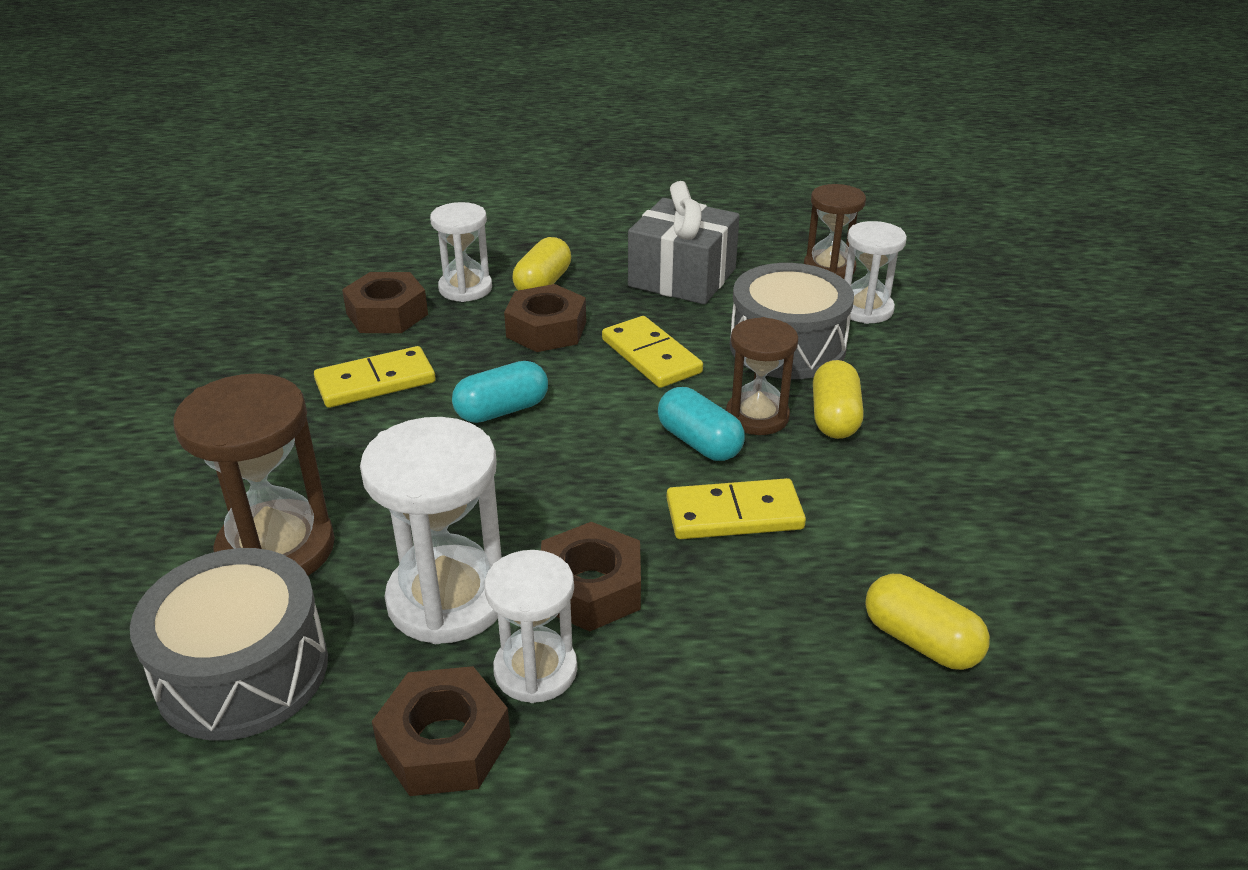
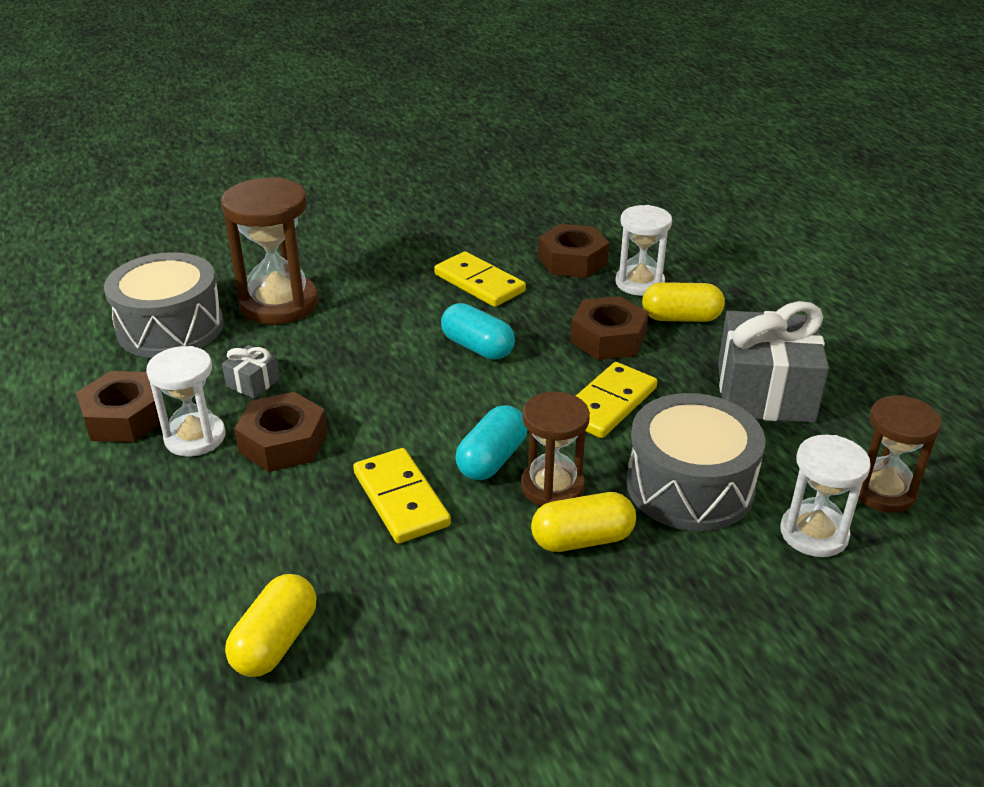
camera: 70 degrees right, 0 degrees up
(448, 599) = (253, 382): white hourglass -> grey gift

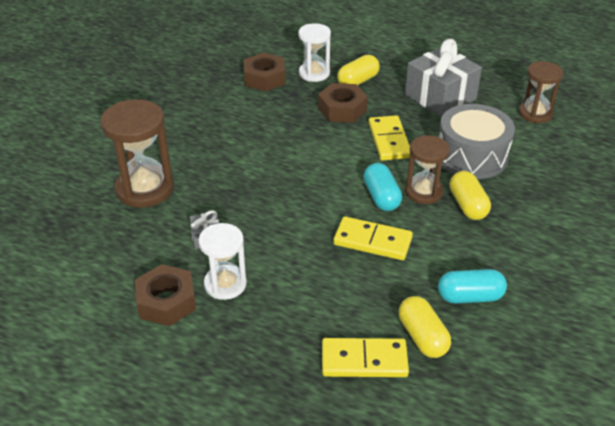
camera: 45 degrees left, 5 degrees up
(170, 328) = (102, 240): grey drum -> none
(283, 442) = (275, 255): brown nut -> none
(477, 347) = (290, 149): turquoise capsule -> turquoise capsule (470, 297)
(479, 283) = (237, 115): yellow domino -> yellow domino (364, 360)
(582, 539) = (467, 205): yellow capsule -> yellow capsule turned 45 degrees counterclockwise
(814, 533) = (537, 146): white hourglass -> none

